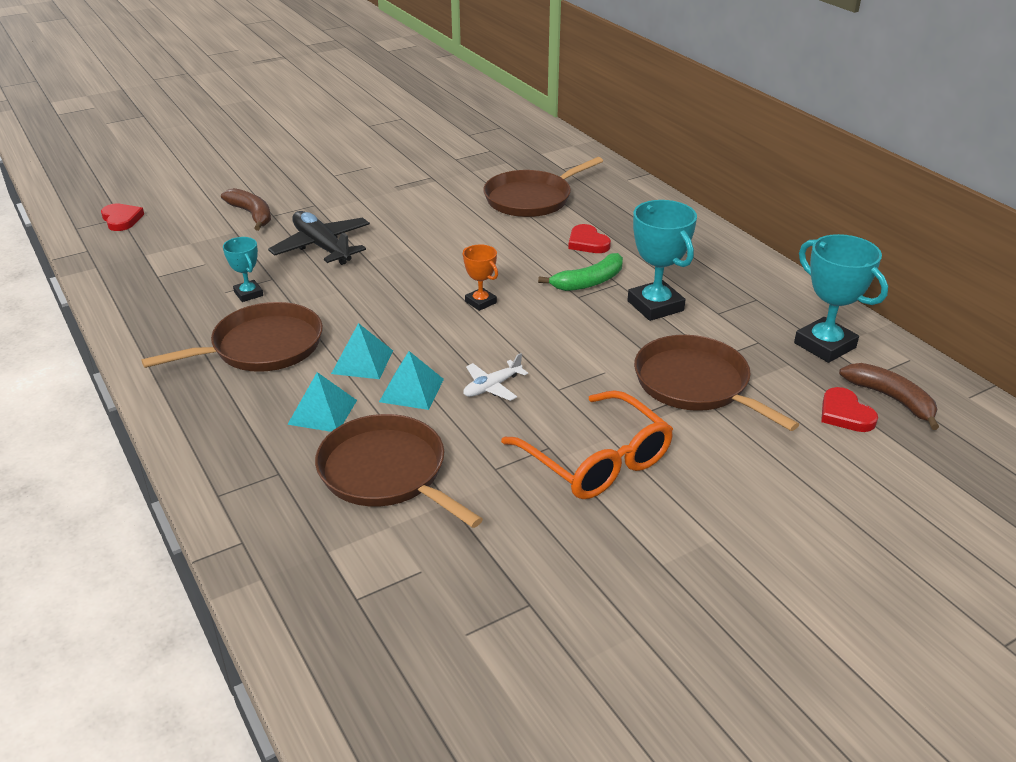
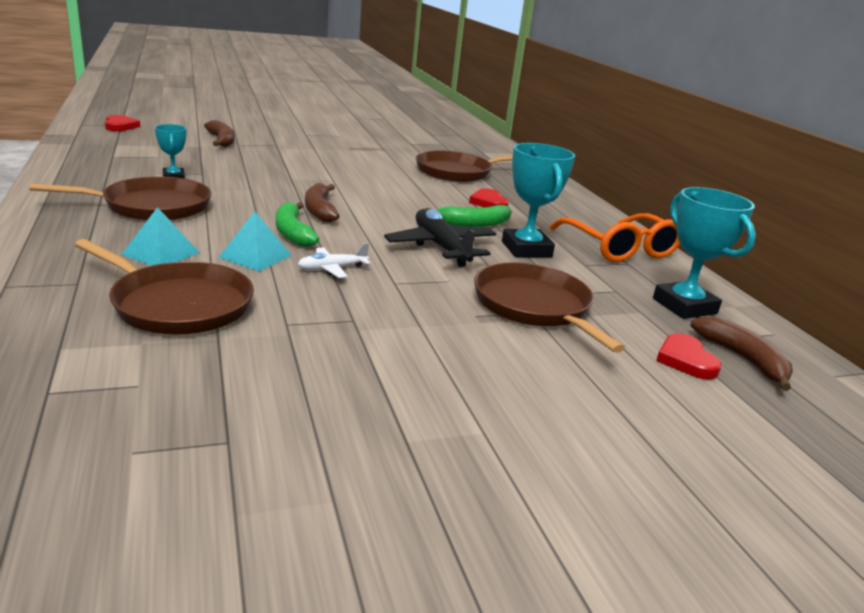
camera: 10 degrees right, 10 degrees down
(322, 247) = (260, 165): black plane -> black plane (440, 247)
(362, 362) = (228, 231): turquoise pyramid -> none
(387, 473) = (178, 304): brown pan -> brown pan turned 150 degrees clockwise
(424, 346) = (292, 232): none -> green banana
(429, 304) = (319, 210): none -> brown banana
(480, 302) = (366, 217): orange trophy -> none
(597, 460) = (395, 340): orange glasses -> orange glasses (620, 248)

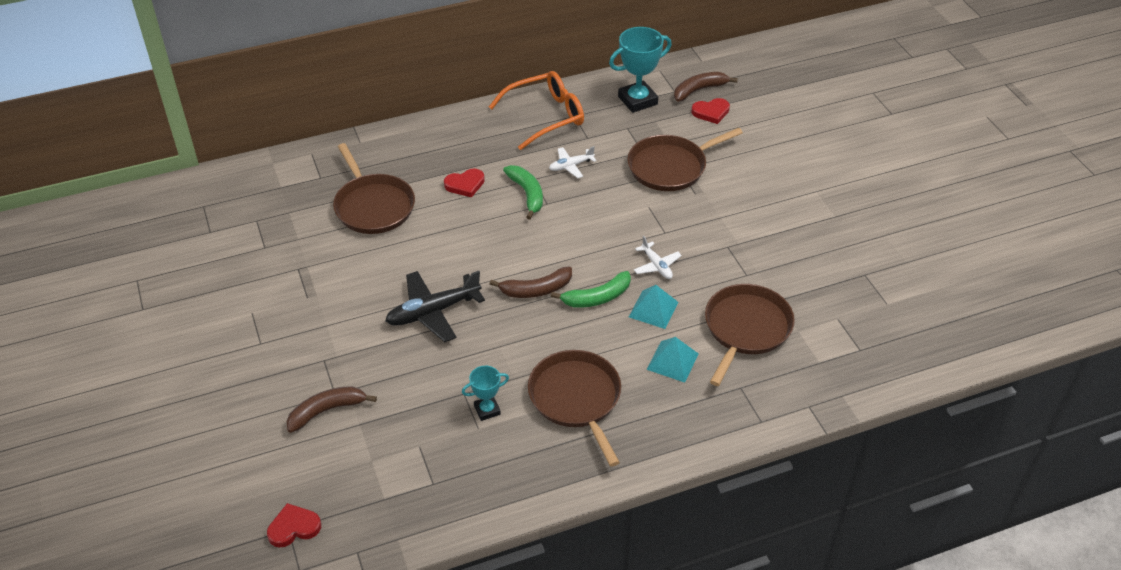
camera: 90 degrees left, 20 degrees up
(440, 247) = (589, 212): black plane -> black plane (433, 312)
(526, 249) = (570, 166): turquoise trophy -> white plane

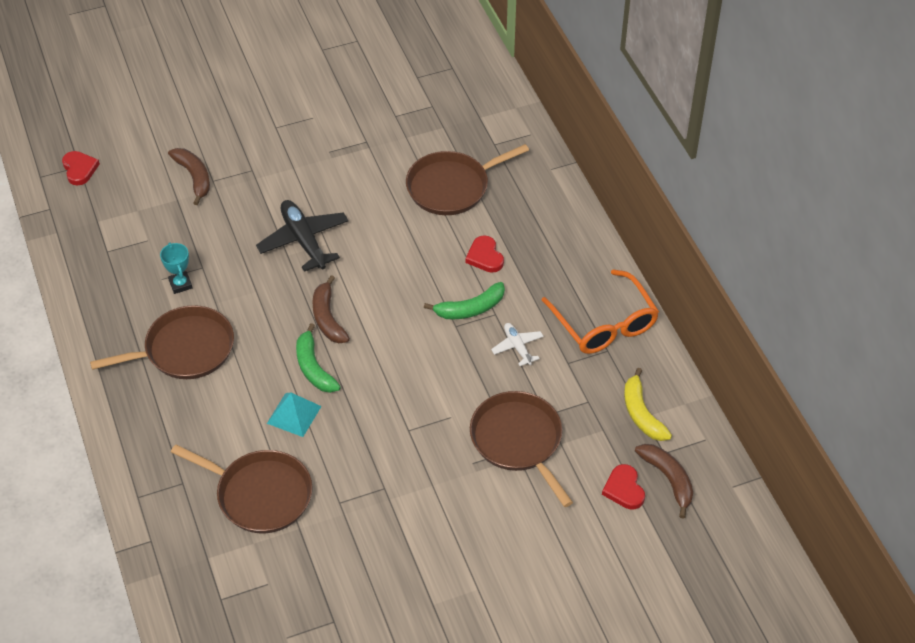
camera: 90 degrees right, 5 degrees up
(637, 100) = (641, 413): turquoise trophy -> yellow banana
(657, 266) = (357, 420): white plane -> none
(672, 361) = (222, 427): turquoise pyramid -> none

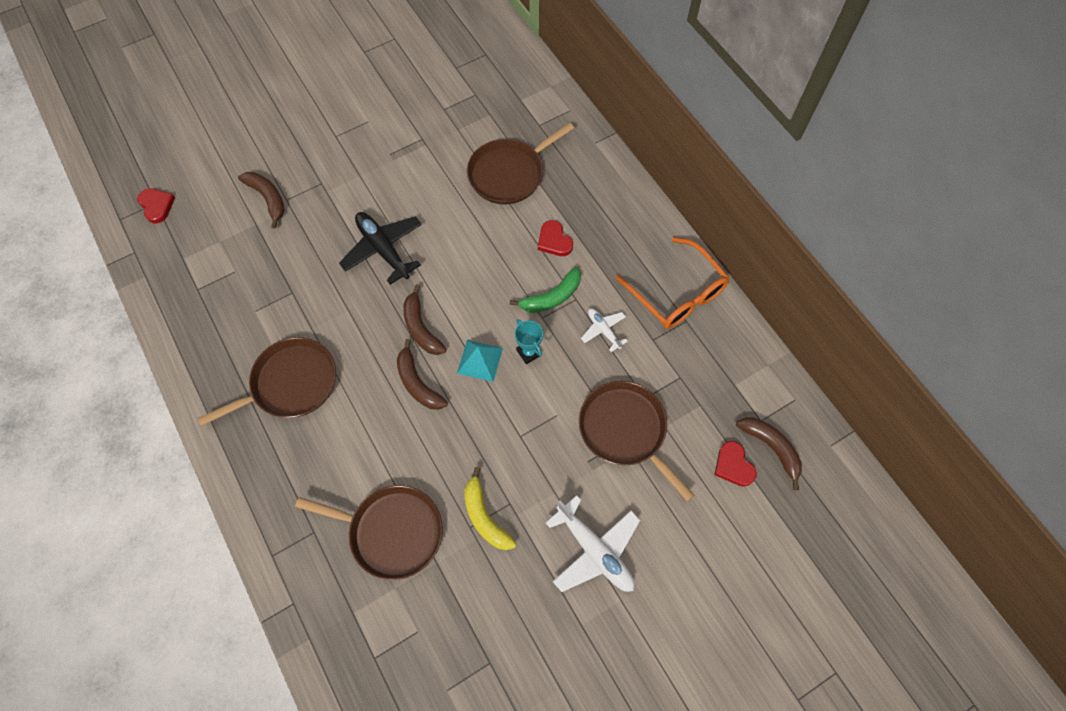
camera: 10 degrees left, 15 degrees up
(180, 284) = (274, 314): turquoise trophy -> turquoise trophy (529, 352)
(294, 414) = (408, 437): turquoise pyramid -> turquoise pyramid (480, 360)
(314, 367) = (418, 383): green banana -> brown banana
(461, 542) = (595, 551): none -> white plane
(641, 413) = (731, 382): yellow banana -> yellow banana (485, 516)

